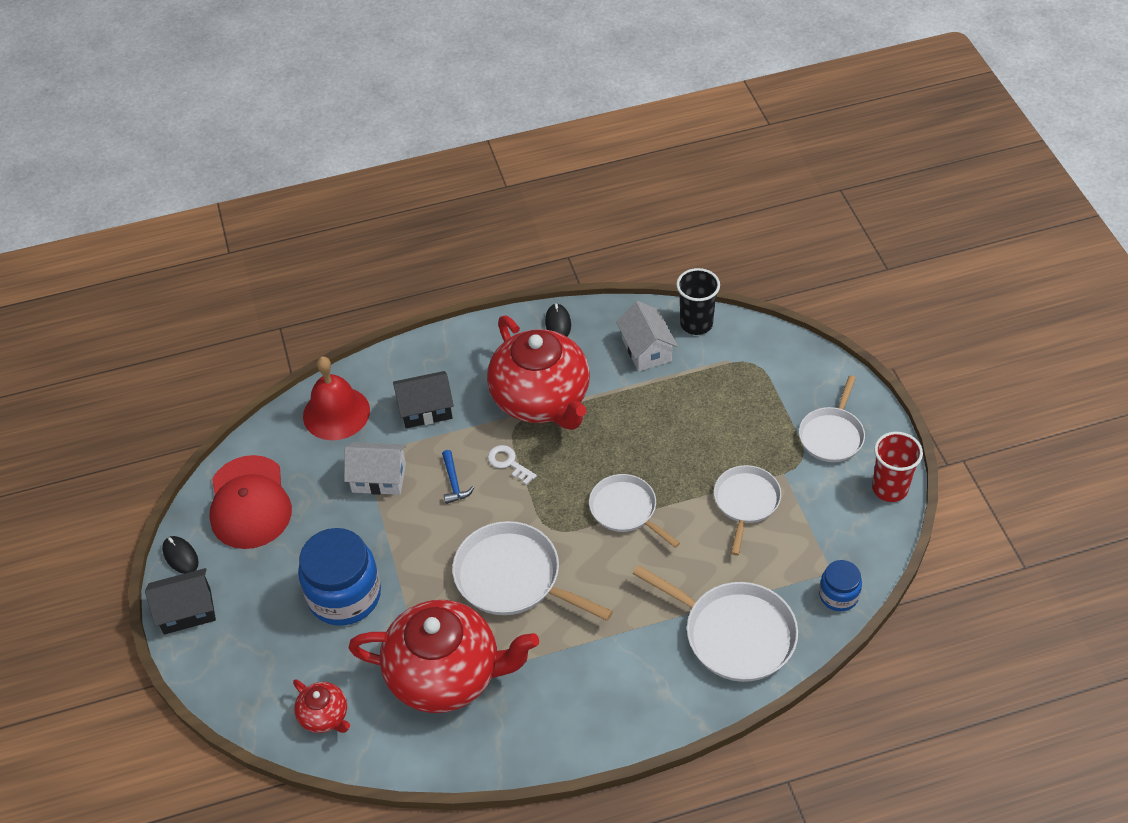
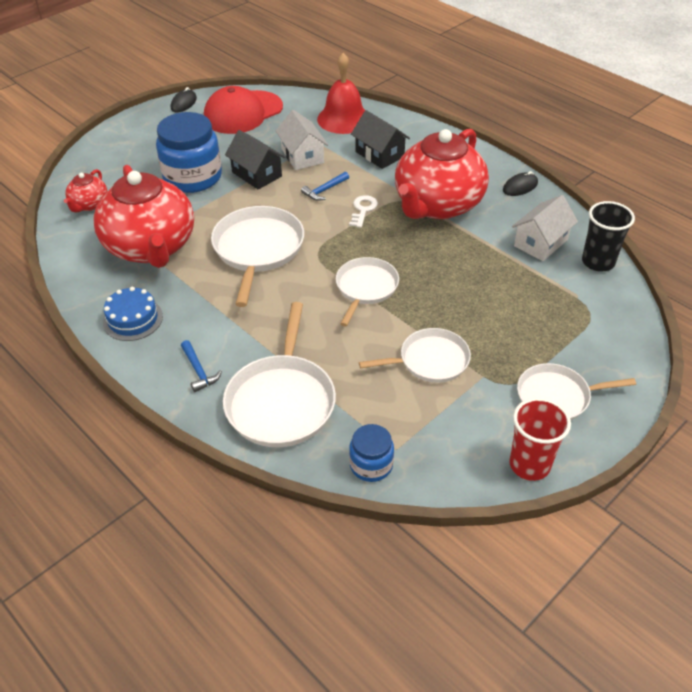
camera: 60 degrees right, 5 degrees down
(187, 611) = (143, 121): black house -> black house (257, 174)
(553, 725) = (133, 319): none -> blue cake
(659, 688) = (199, 371): none -> blue hammer

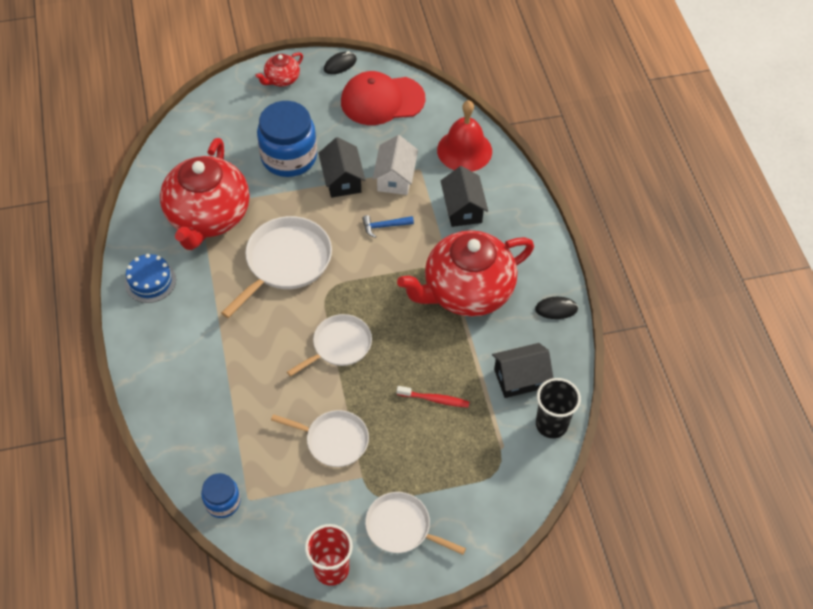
camera: 30 degrees right, 10 degrees up
(89, 204) = (191, 147): red teapot -> red teapot (282, 79)
(199, 371) = (164, 354): blue hammer -> none
(281, 401) = (201, 414): white pan -> none
(363, 210) = (400, 264): white key -> none
(487, 288) = (435, 399): none -> red toothbrush
(541, 243) = (520, 378): white house -> black house

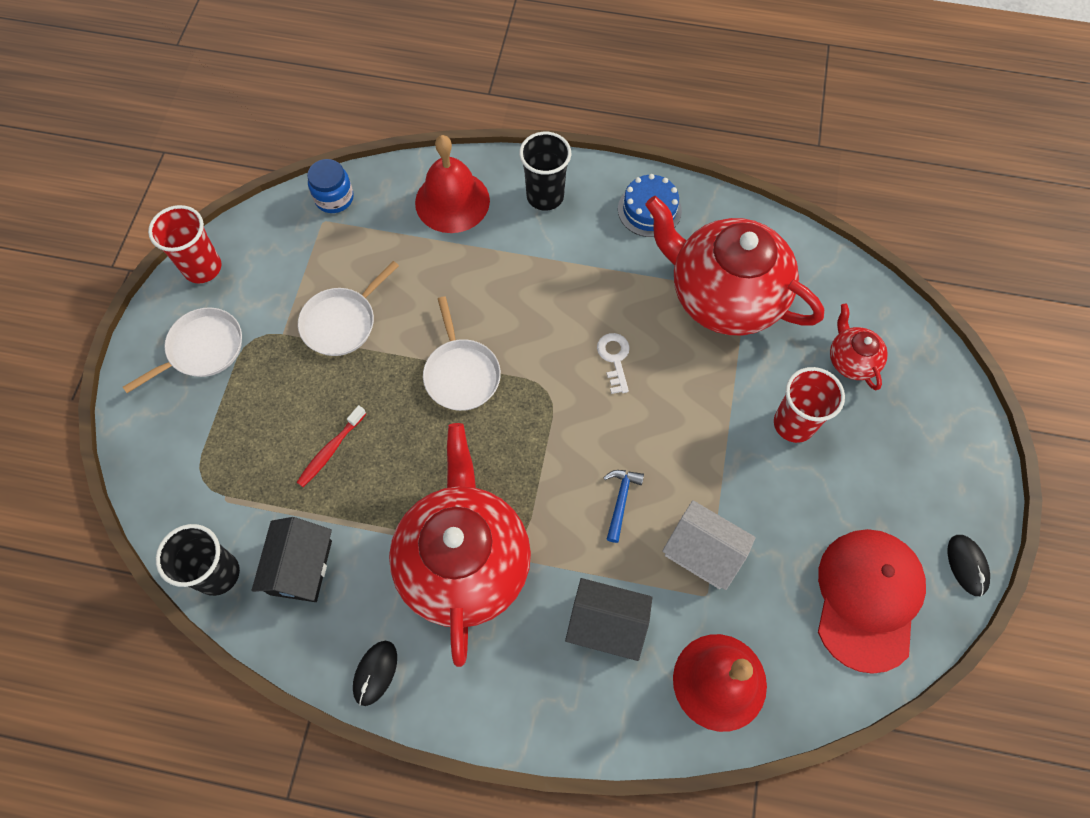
camera: 115 degrees right, 10 degrees up
(163, 352) = (545, 196): none -> black cup
(192, 413) = (452, 201): none -> red bell
(282, 79) = (955, 468): red teapot -> red teapot (851, 360)
(285, 262) = (614, 359): white pan -> white key
(289, 157) = (793, 424): blue jar -> red cup
(342, 180) = (726, 478): black house -> none

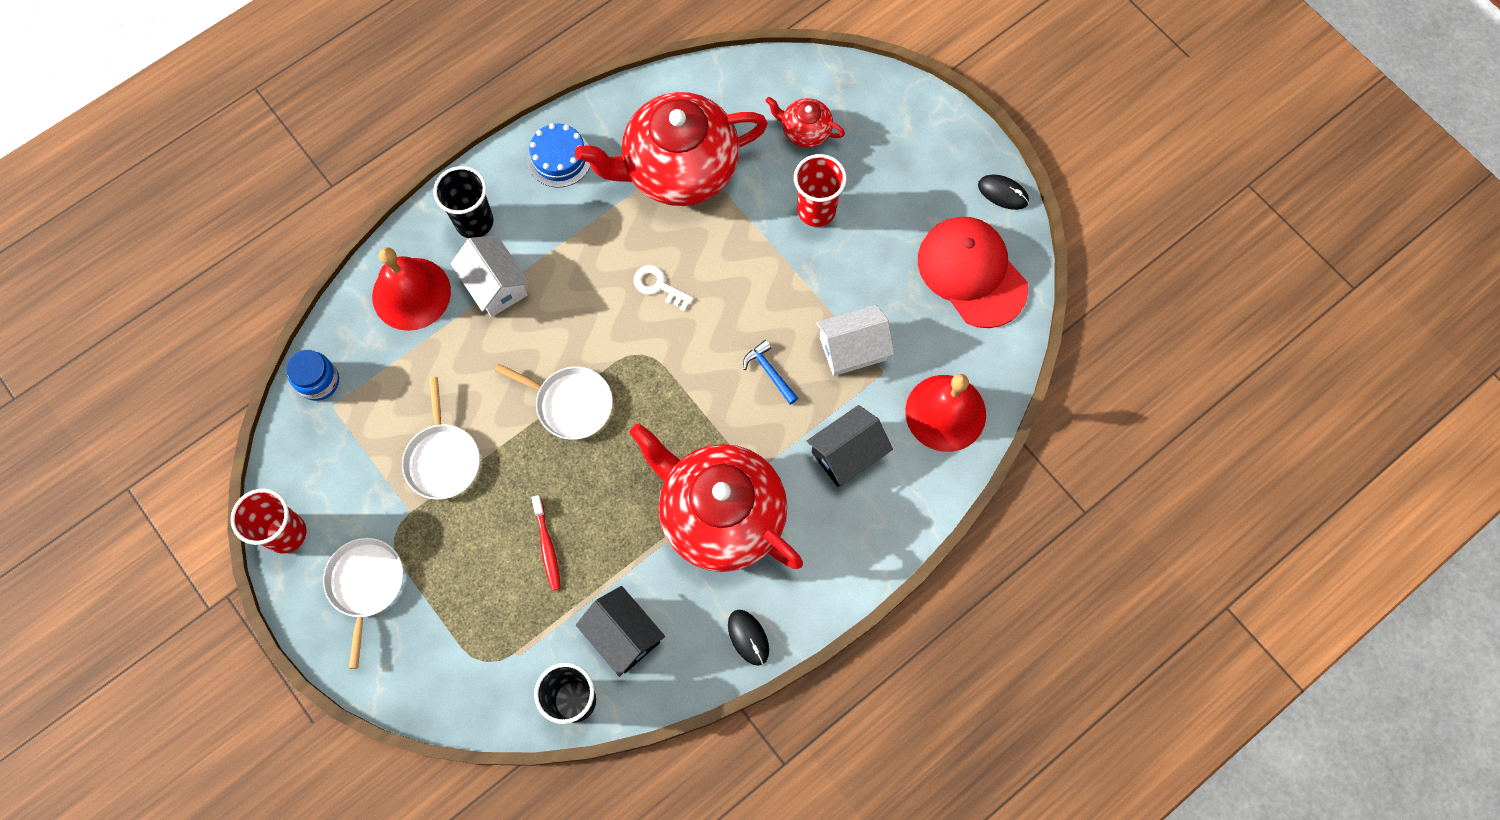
camera: 50 degrees left, 5 degrees up
(509, 248) = (495, 285): none -> white house

